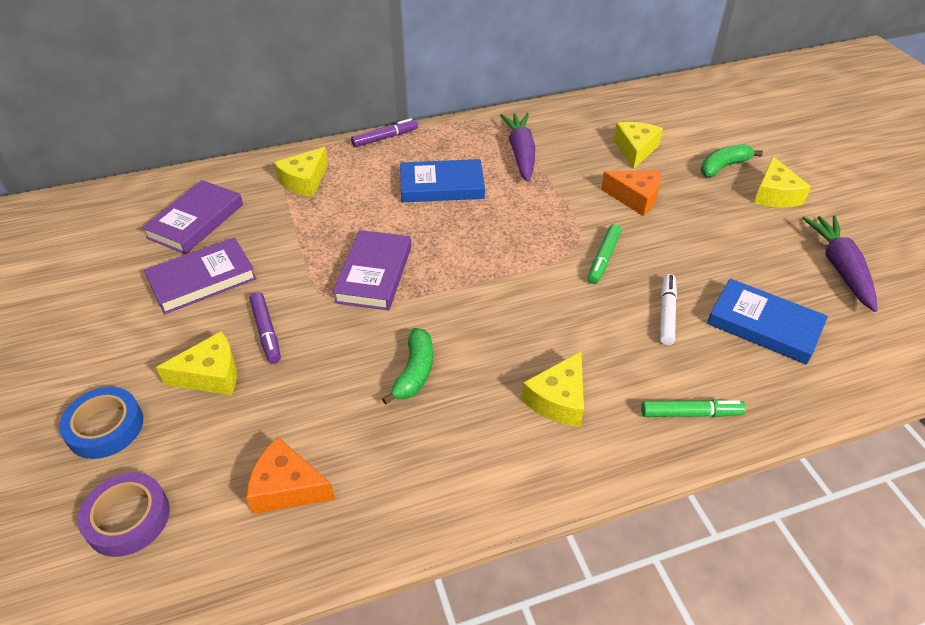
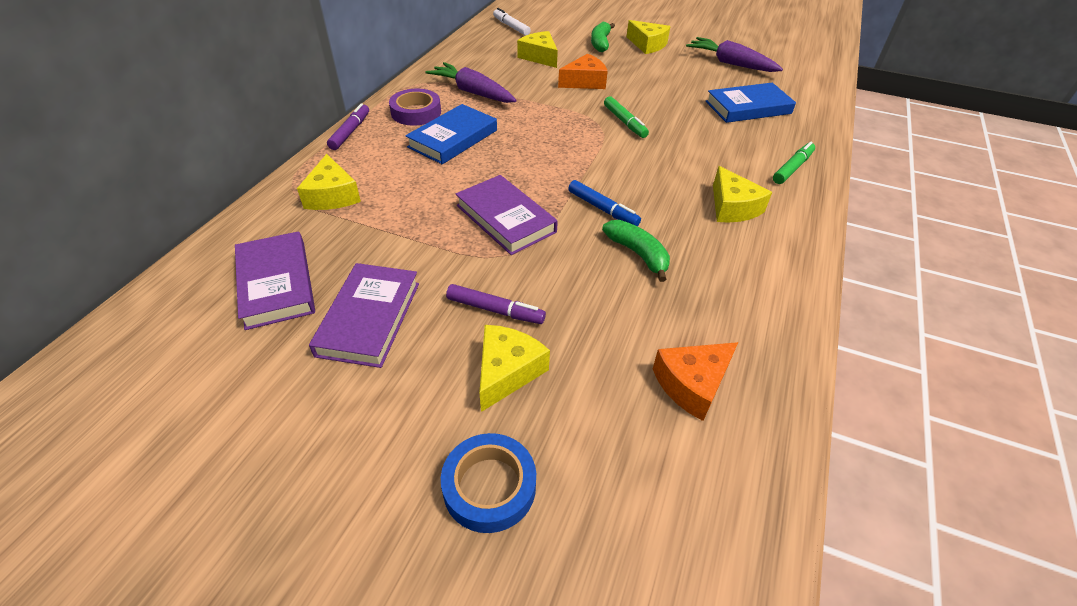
camera: 50 degrees left, 0 degrees up
(128, 518) = (632, 519): purple tape -> purple tape (416, 112)
(451, 318) = (602, 209): none -> blue marker
(666, 313) = (701, 129): white marker -> white marker (511, 27)

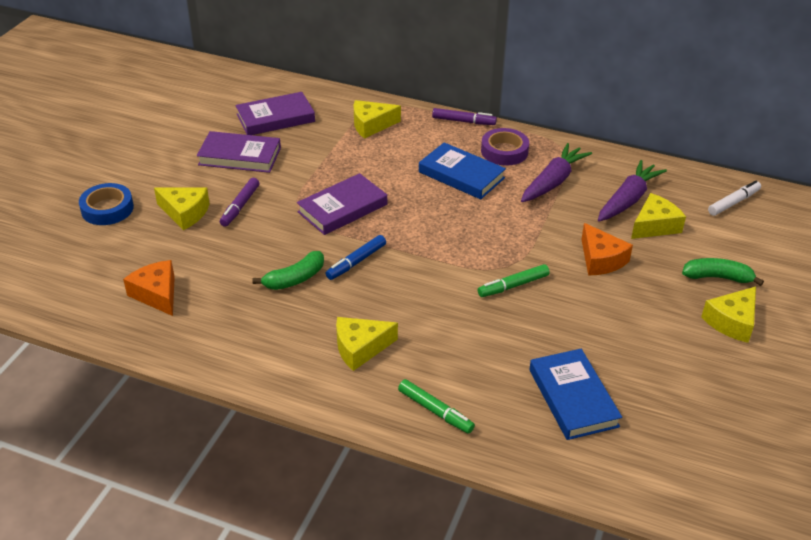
camera: 90 degrees right, 5 degrees down
(730, 63) = (703, 402): purple carrot -> purple carrot (627, 200)

